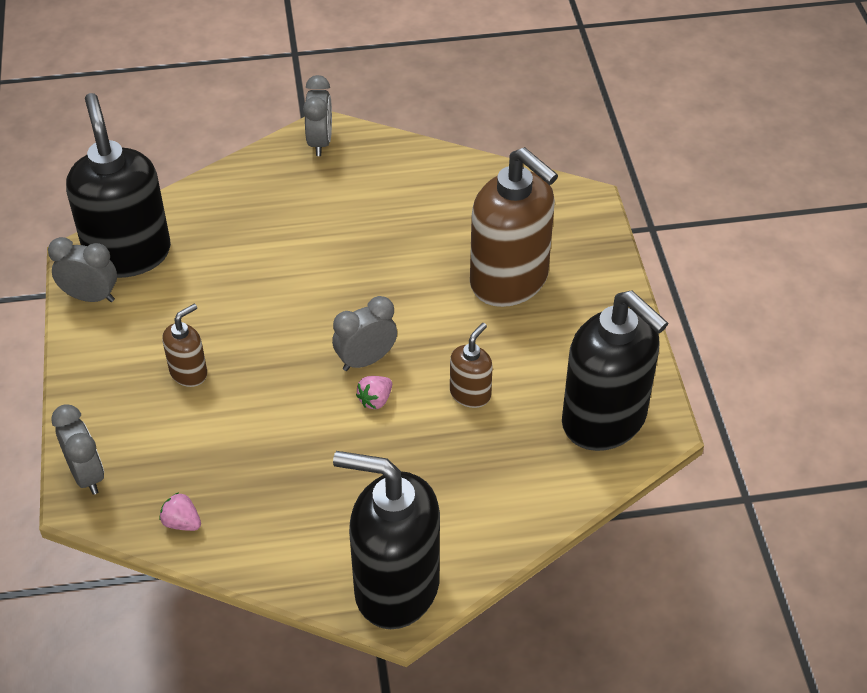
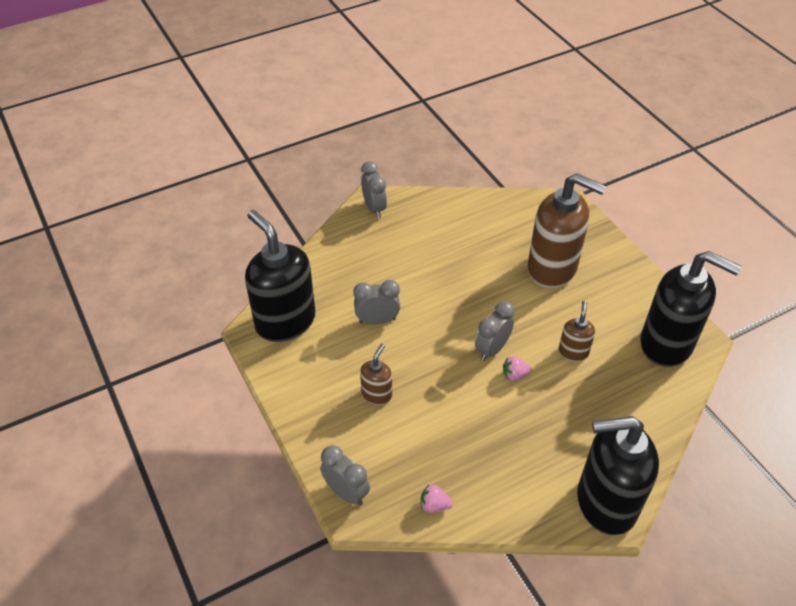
camera: 20 degrees left, 0 degrees up
(91, 297) = (275, 360): grey clock -> grey clock (377, 320)
(375, 400) = (514, 375): pink strawberry -> pink strawberry turned 60 degrees clockwise

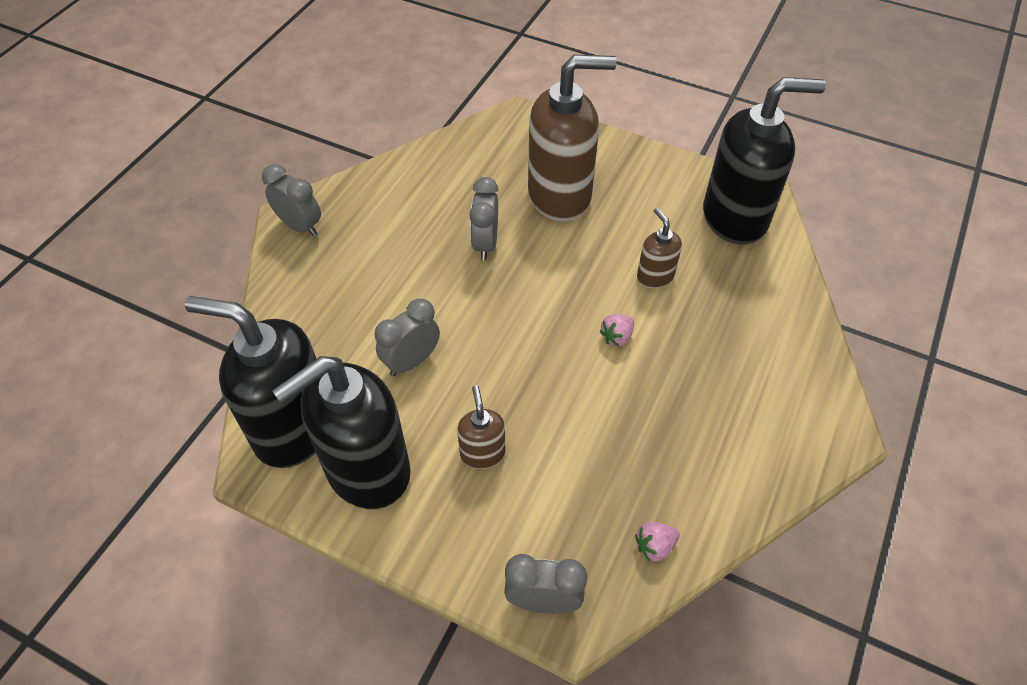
camera: 35 degrees left, 5 degrees up
(492, 349) = (569, 321): grey clock -> grey clock (485, 244)
(605, 503) = (818, 423): black soap dispenser -> black soap dispenser (367, 470)

